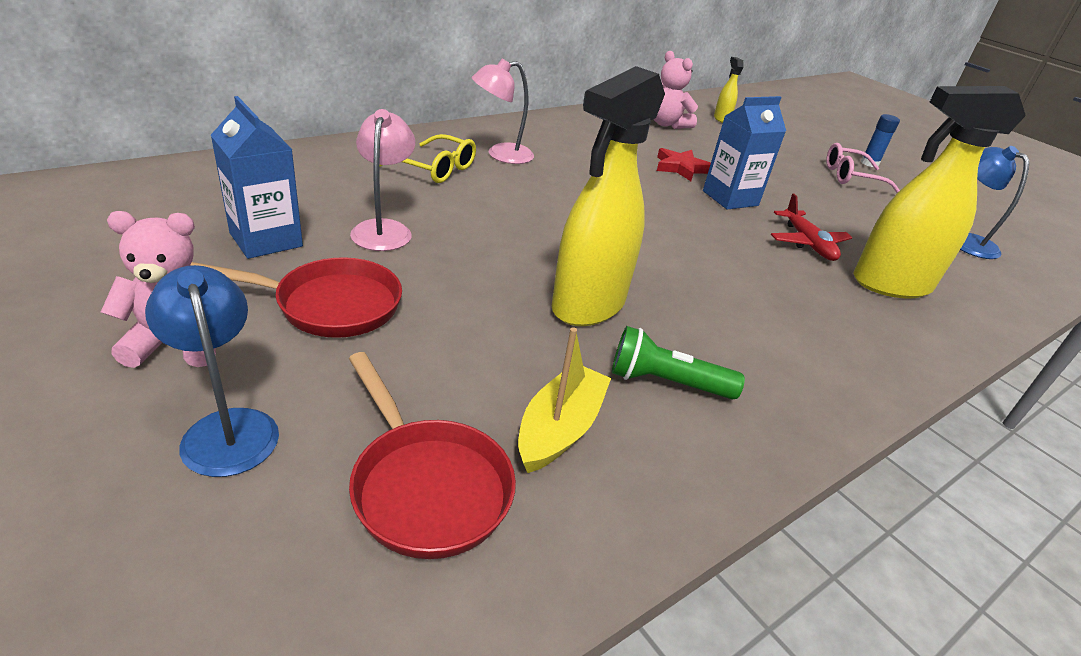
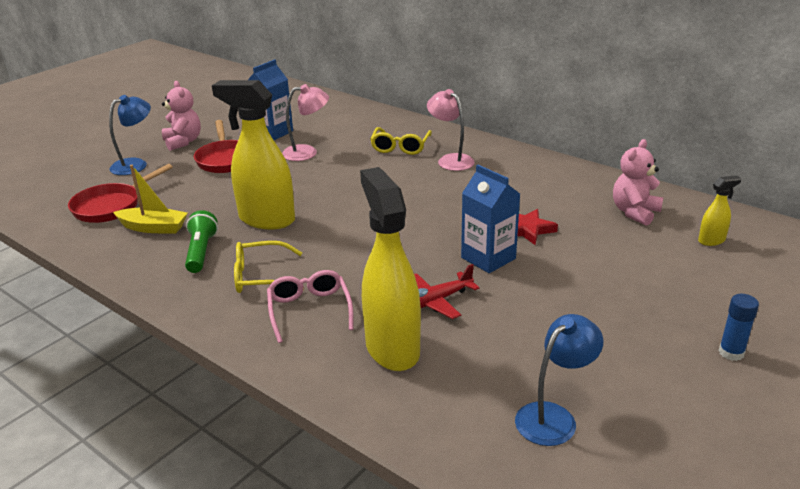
camera: 80 degrees right, 5 degrees down
(747, 339) = (260, 277): none -> yellow glasses
(851, 177) = (652, 334): pink glasses -> pink glasses (309, 310)

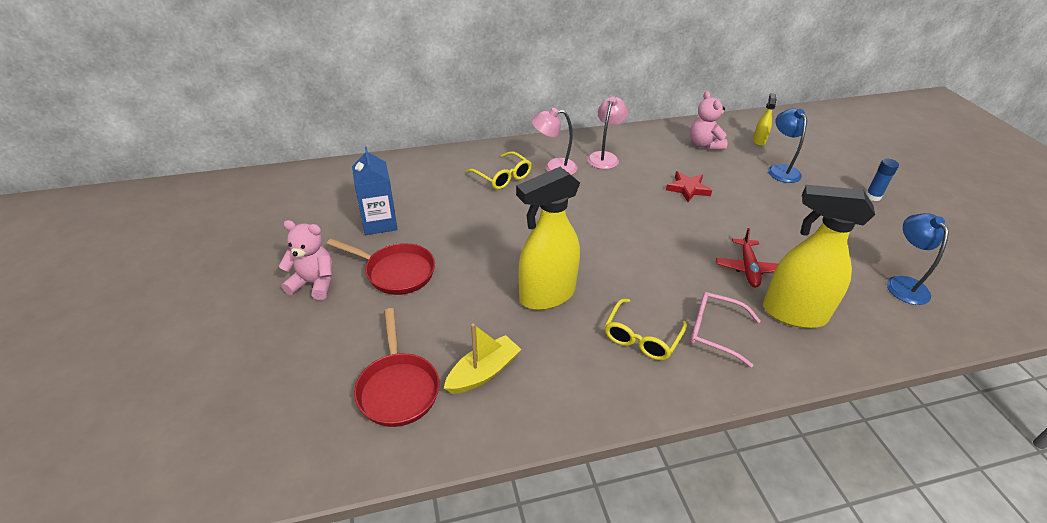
camera: 55 degrees left, 10 degrees up
(135, 164) = (320, 336): blue lamp -> blue lamp (780, 170)
(201, 252) = (564, 357): green flashlight -> none
(307, 152) = (448, 222): pink lamp -> pink lamp (604, 157)
(488, 258) = (710, 221): blue carton -> none

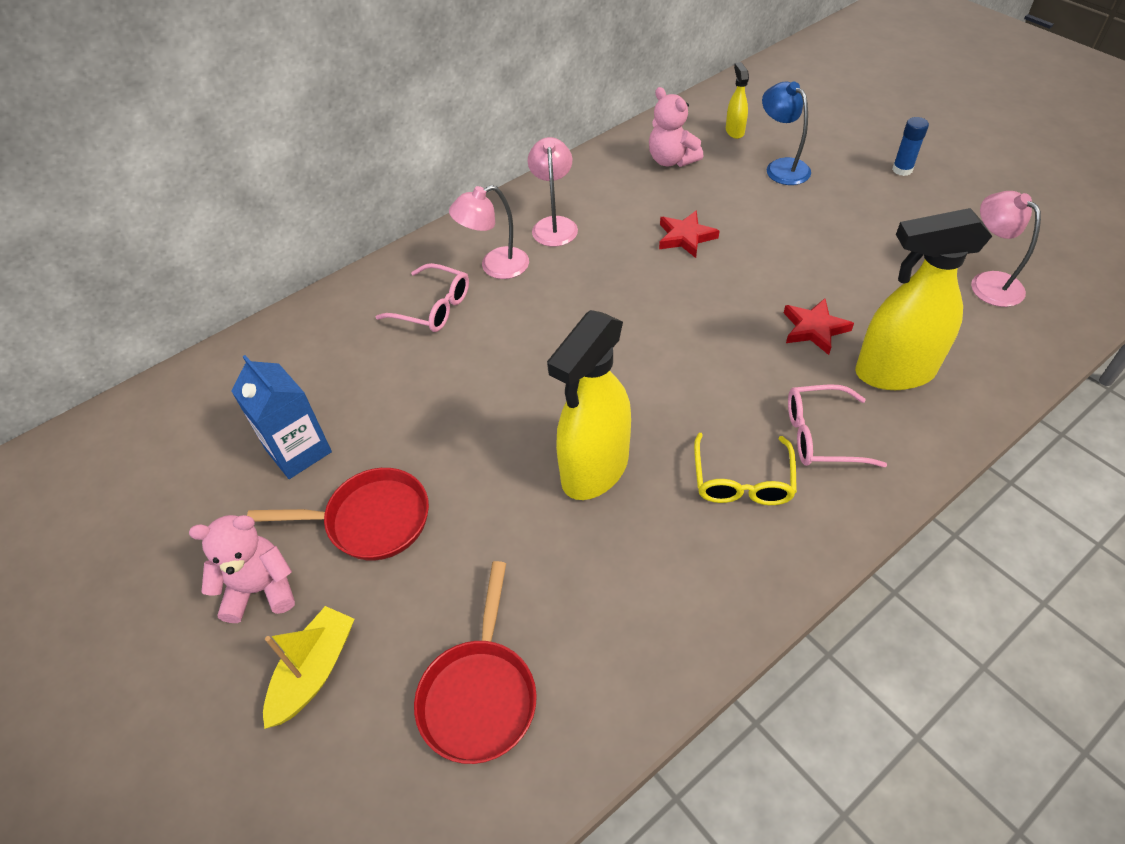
camera: 20 degrees left, 10 degrees up
(398, 388) = (479, 695): red pan -> red pan turned 45 degrees clockwise
(483, 372) = (577, 619): yellow boat -> yellow boat (314, 671)
(503, 177) = (433, 307): yellow glasses -> pink glasses
(748, 268) = (814, 329): red plane -> red star
(902, 284) = (988, 282): blue lamp -> pink lamp

